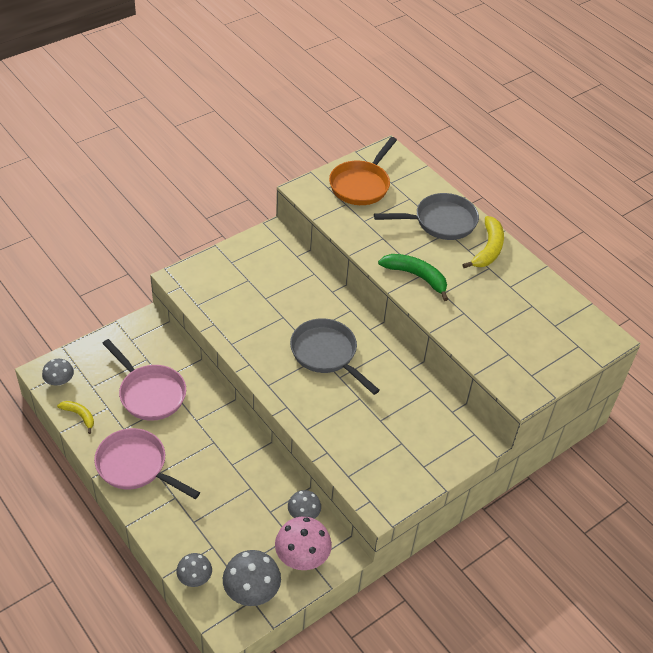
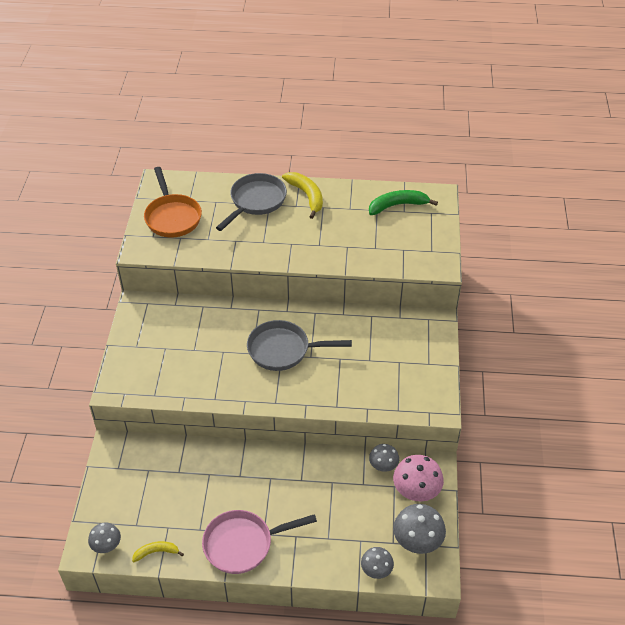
camera: 45 degrees left, 0 degrees up
(150, 393) = (184, 489): pink pan -> none
(416, 277) = (290, 248): green banana -> green banana (397, 205)

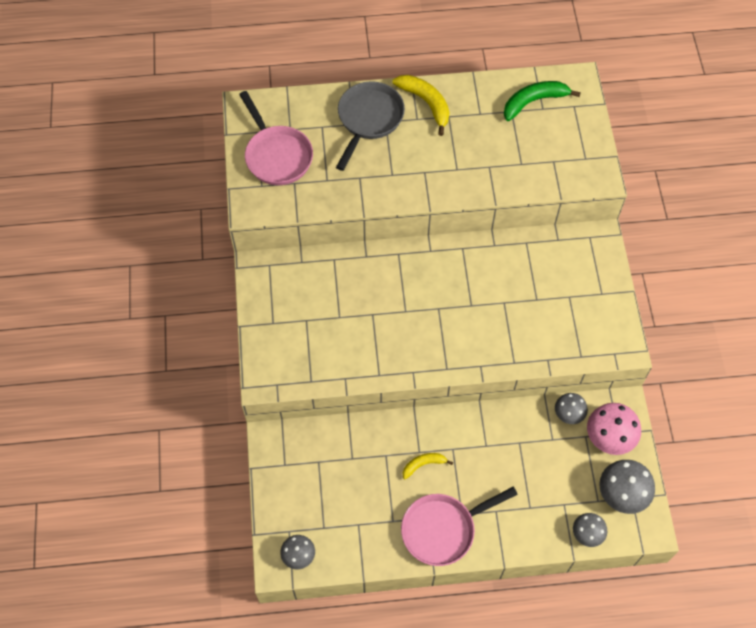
camera: 10 degrees left, 15 degrees up
(156, 552) = (354, 554): yellow banana -> yellow banana (423, 464)
(172, 217) = (277, 156): orange pan -> pink pan
(283, 350) = (438, 301): grey pan -> none

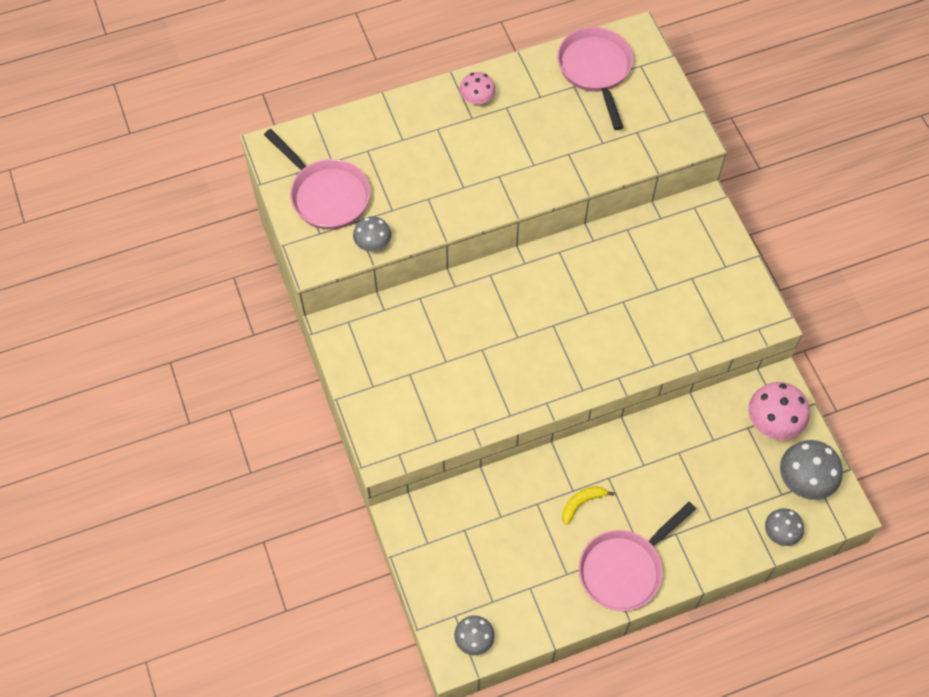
camera: 15 degrees left, 0 degrees up
(369, 119) = (418, 130): grey pan -> none
(426, 103) = (477, 98): yellow banana -> pink mushroom
(534, 101) = (595, 70): green banana -> pink pan
(569, 413) = (722, 407): grey mushroom -> grey mushroom (373, 243)

